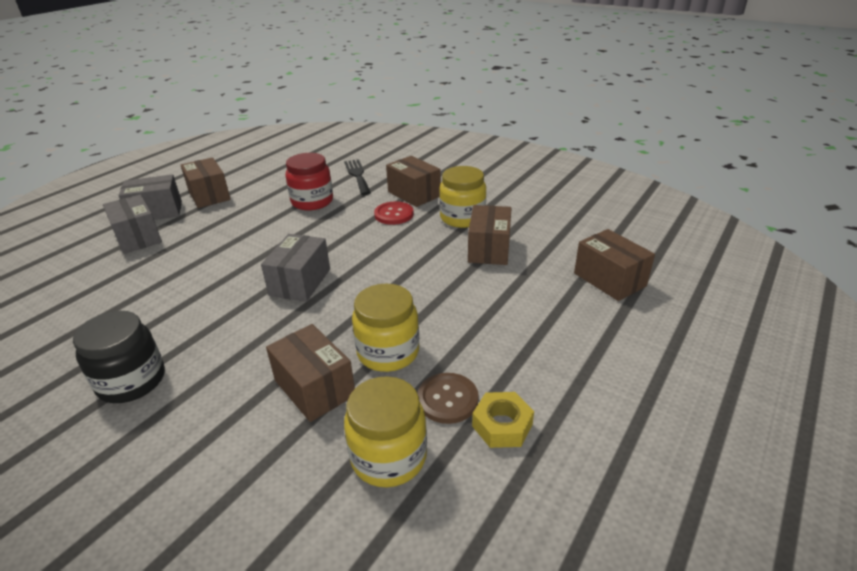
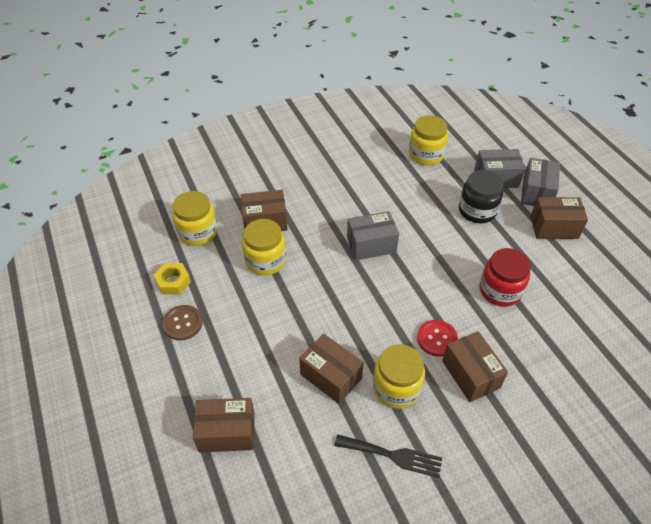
camera: 120 degrees right, 15 degrees up
(97, 295) = (426, 154): none -> yellow jar
(132, 381) = (328, 160): black jar -> black jar (477, 211)
(300, 282) = (371, 245): grey box -> grey box turned 60 degrees counterclockwise
(357, 175) = (544, 346): black fork -> black fork (393, 455)
(414, 194) = (470, 374): brown box -> brown box turned 75 degrees clockwise
(447, 399) = (209, 269): brown button -> brown button (182, 323)

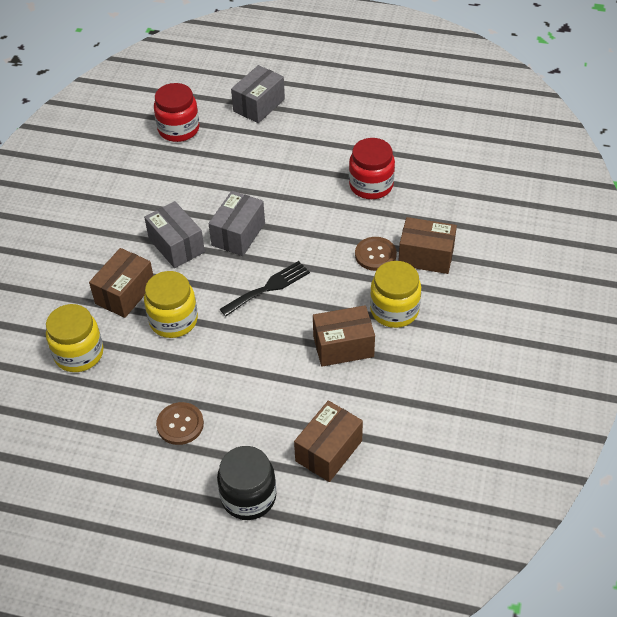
camera: 50 degrees left, 0 degrees up
(173, 282) = (121, 406): yellow nut -> none
(393, 455) = (449, 350): black fork -> black fork (268, 287)
(426, 154) = (178, 129): yellow jar -> red jar
(437, 339) = (375, 255): red button -> brown button
(477, 211) = (279, 142): black jar -> black jar (248, 497)
(536, 192) = (302, 93): grey box -> grey box (176, 245)
(554, 227) = (347, 109): brown box -> none

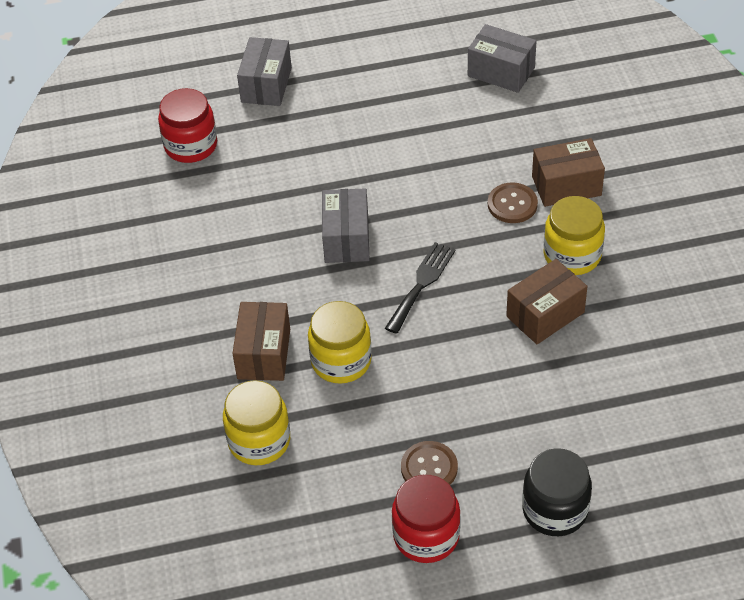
camera: 25 degrees left, 0 degrees up
(176, 245) = (284, 278): grey box -> grey box (501, 72)
(328, 451) = (604, 427): brown box -> none
(371, 185) = (456, 131): red jar -> red jar (426, 536)

